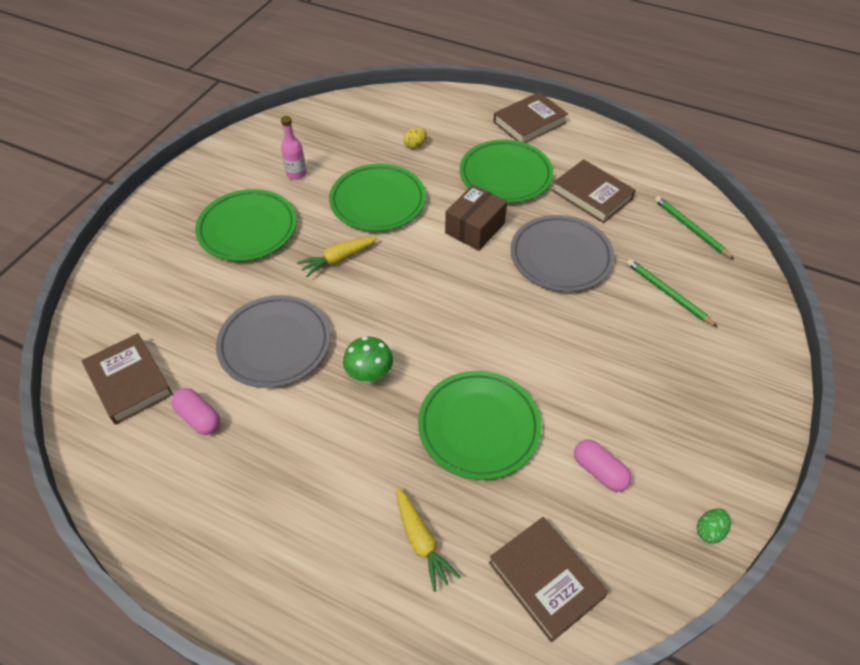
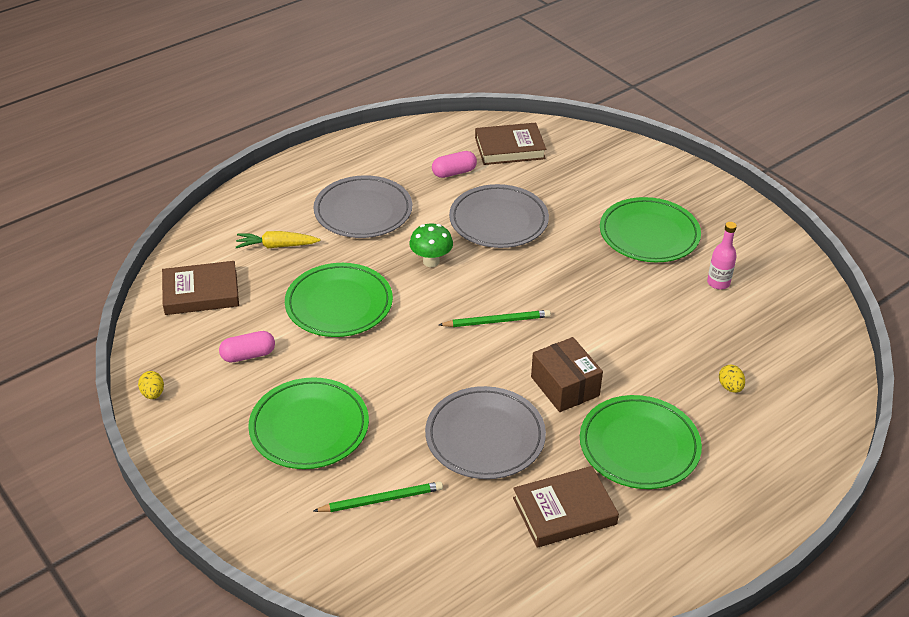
camera: 115 degrees right, 10 degrees down
(313, 479) = (363, 211): none -> grey plate
(338, 259) = (575, 279): yellow carrot -> none
(378, 201) = (645, 328): green plate -> green plate (309, 427)
(529, 122) = (735, 514): brown book -> none
(690, 228) = (457, 578): green pencil -> green pencil (497, 321)
(709, 531) = (153, 394): green egg -> yellow egg

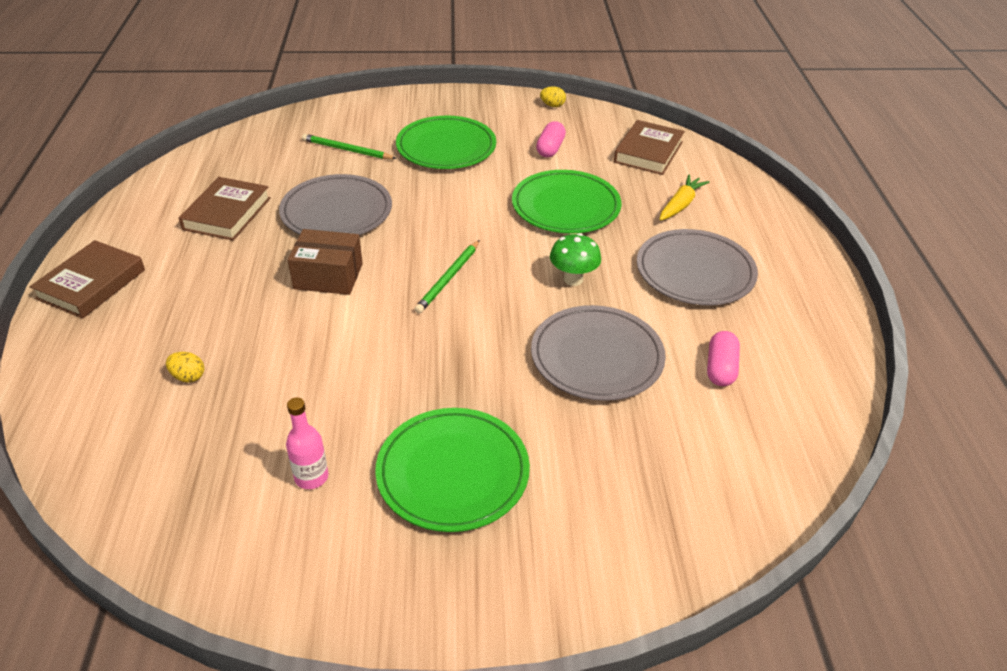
camera: 125 degrees right, 0 degrees up
(381, 500) = (347, 150): green pencil -> green pencil turned 90 degrees clockwise
(509, 148) = (742, 447): brown book -> brown book (91, 284)
(639, 446) = (219, 280): green plate -> none

